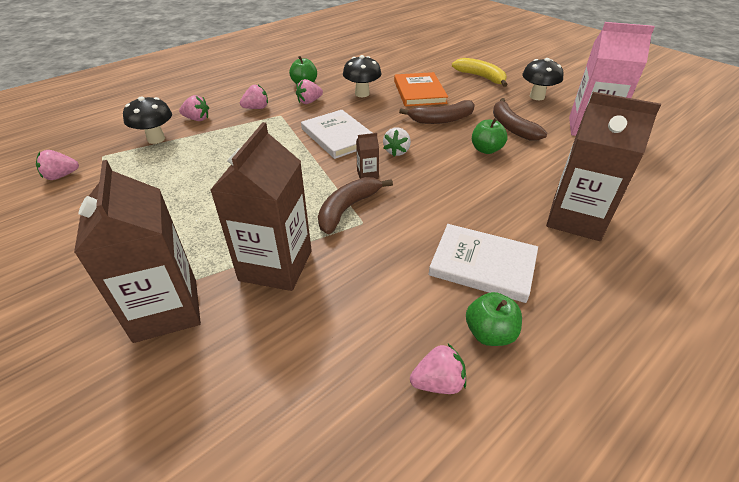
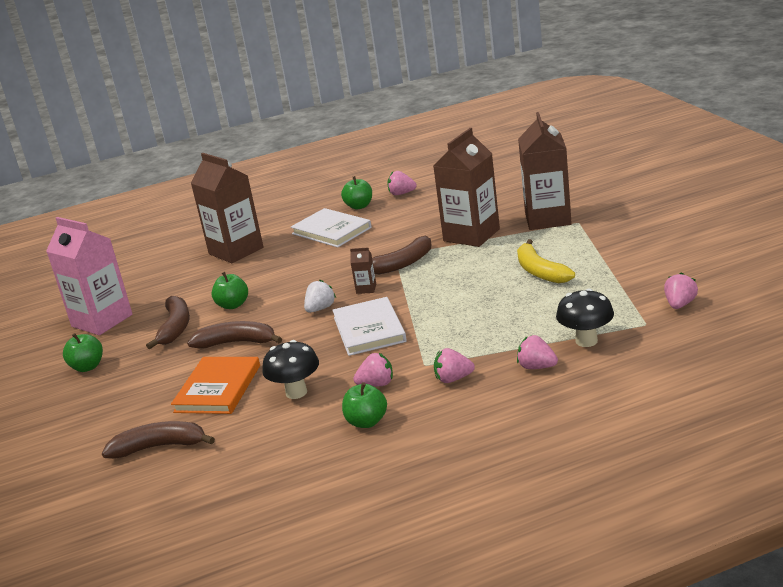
camera: 155 degrees left, 15 degrees down
(61, 176) = (680, 304): pink strawberry -> pink strawberry turned 60 degrees counterclockwise
(419, 66) = (159, 447): none -> brown banana
(481, 77) = (105, 410): yellow banana -> yellow banana (540, 271)
(537, 97) = (87, 367): black mushroom -> green apple

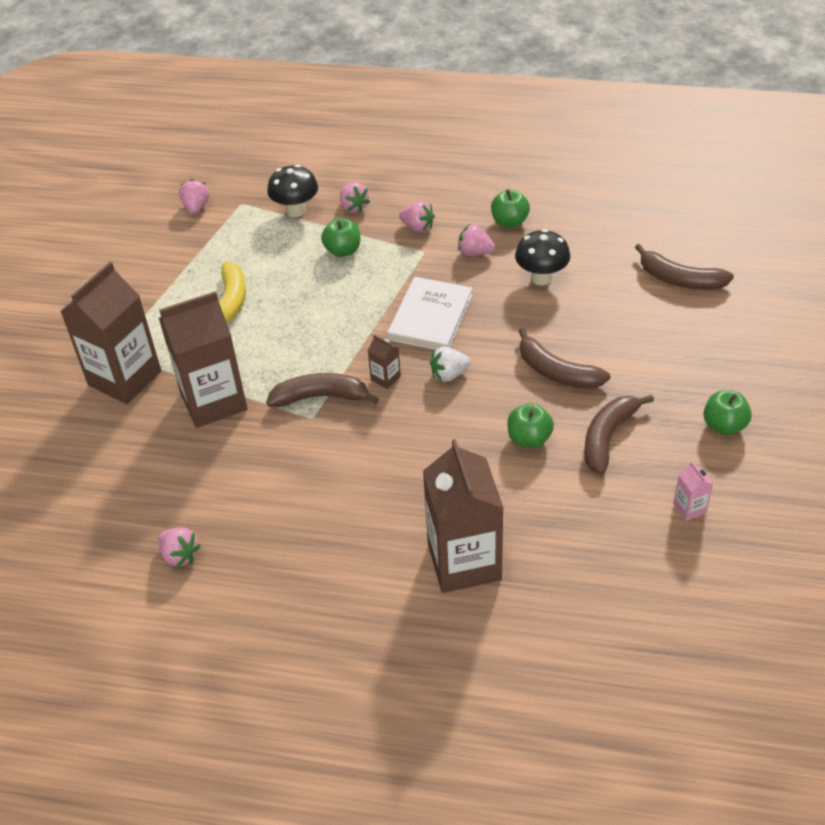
camera: 150 degrees left, 20 degrees up
(102, 320) = (689, 508): pink carton -> pink carton, size x0.40
(218, 388) = (604, 319): orange book -> none
(331, 231) = (328, 523): white book -> none
(359, 206) = (250, 563): green apple -> green apple (343, 250)
(680, 304) = (196, 207): pink strawberry -> pink strawberry turned 120 degrees clockwise

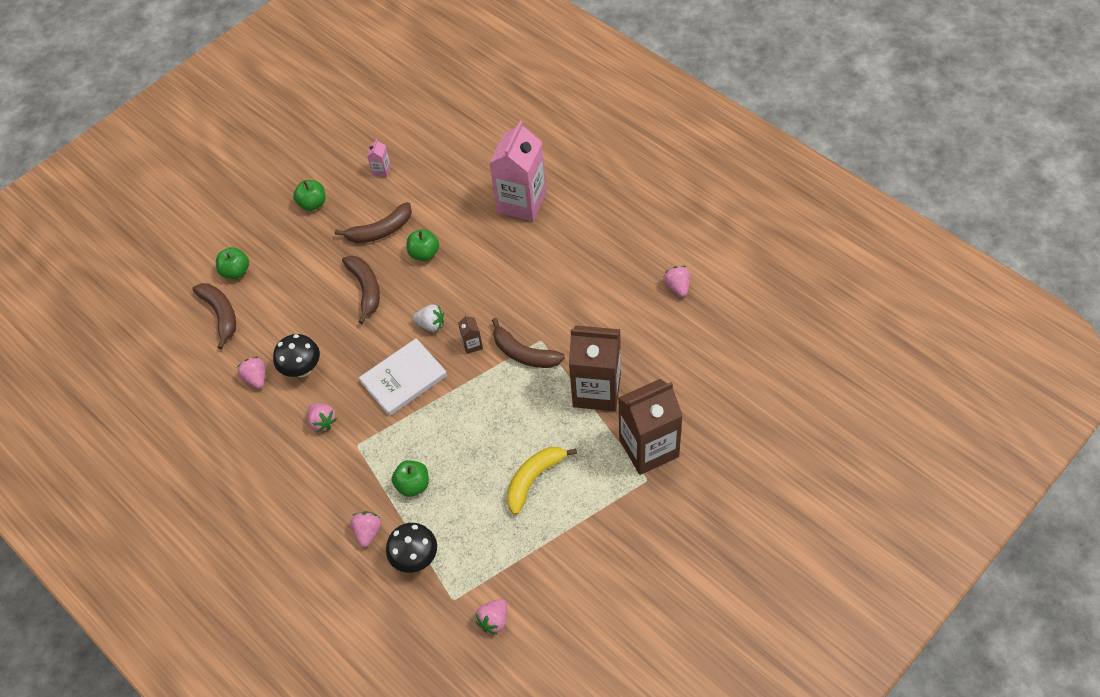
camera: 145 degrees left, 10 degrees up
(418, 227) = (339, 475): pink strawberry -> pink strawberry (256, 378)
(464, 562) = (522, 202): brown carton -> pink carton
(509, 222) = (271, 437): green apple -> green apple (236, 271)

